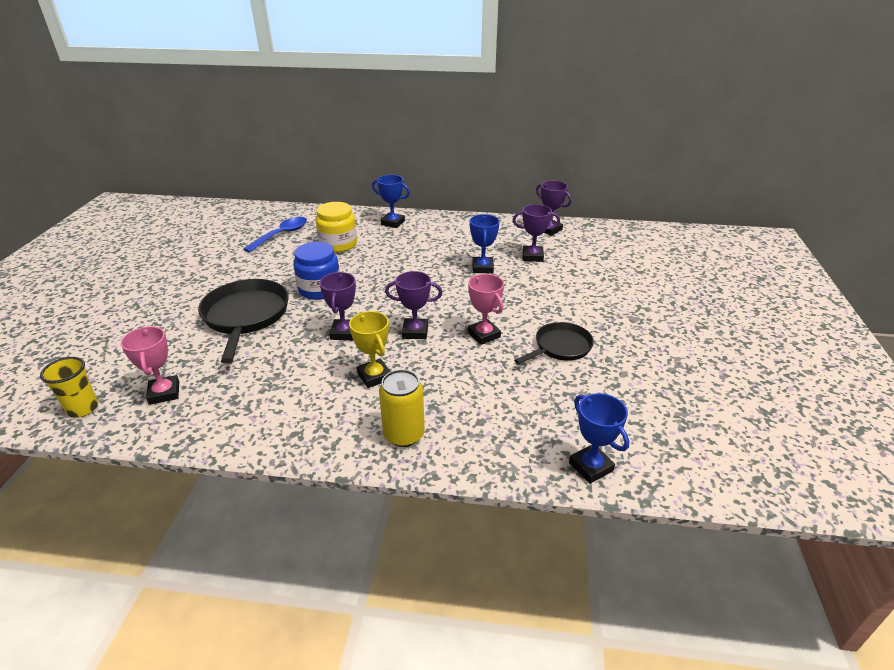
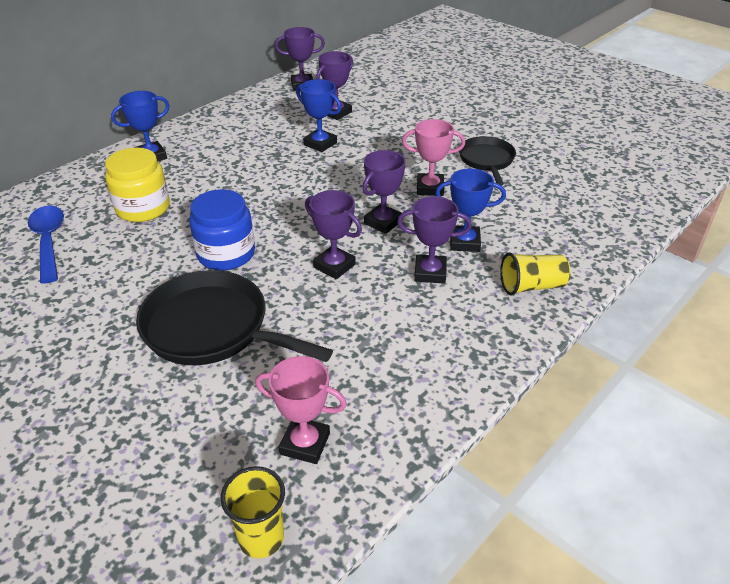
camera: 55 degrees left, 5 degrees up
(374, 376) = (430, 272): yellow trophy -> purple trophy
(404, 434) = (531, 286): yellow can -> yellow cup
(590, 467) = (638, 212): blue trophy -> blue trophy (464, 242)

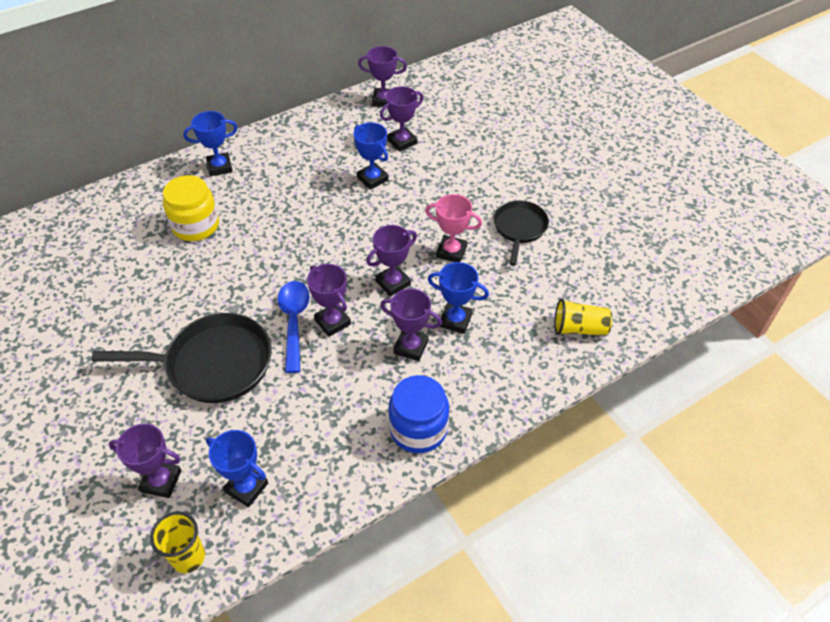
camera: 15 degrees right, 10 degrees up
(49, 241) = (112, 247): blue spoon -> blue spoon (294, 322)
(193, 461) = (161, 481): none -> purple trophy
(212, 328) = (213, 364): black pan -> black pan turned 135 degrees clockwise
(226, 254) = (248, 290): blue jar -> blue jar (418, 429)
(305, 444) = (246, 487): pink trophy -> blue trophy
(531, 286) = (493, 381): yellow cup -> yellow cup (579, 328)

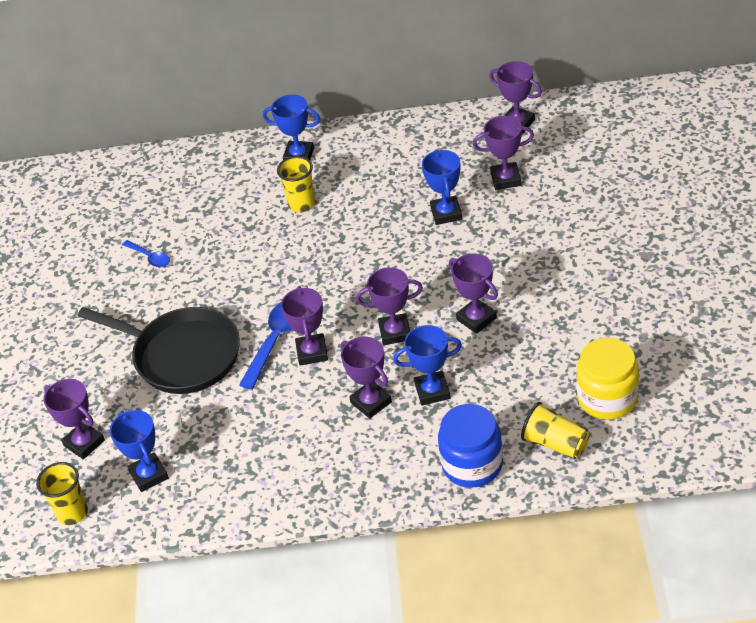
camera: 35 degrees right, 5 degrees down
(130, 287) = (150, 257): none -> blue spoon
(196, 226) = (241, 213): yellow jar -> yellow jar (607, 398)
(246, 204) = (302, 204): none -> yellow cup
(418, 429) = (328, 481): blue jar -> blue jar (472, 464)
(451, 252) = (476, 319): pink trophy -> purple trophy
(455, 320) = (432, 391): blue trophy -> blue trophy turned 60 degrees counterclockwise
(519, 228) = (568, 316): black pan -> none

